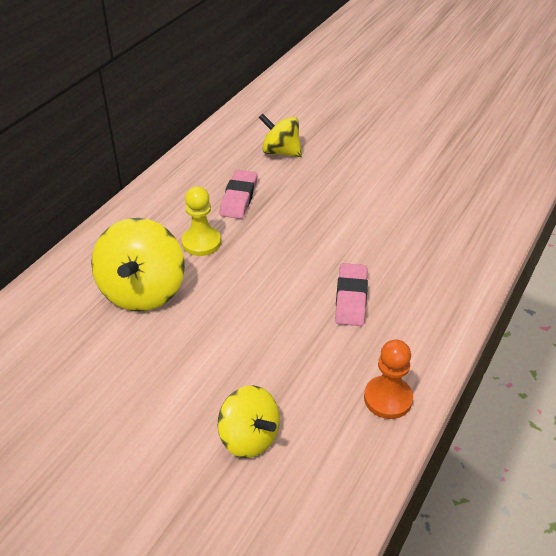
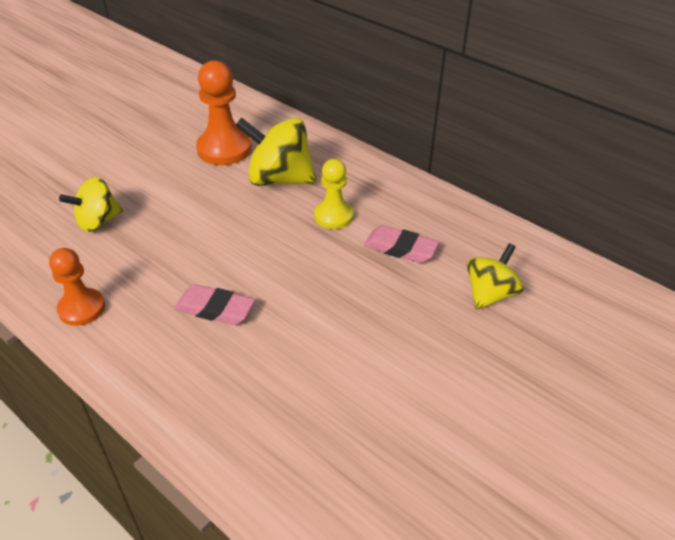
camera: 100 degrees right, 0 degrees up
(82, 353) = (224, 149): none -> orange pawn

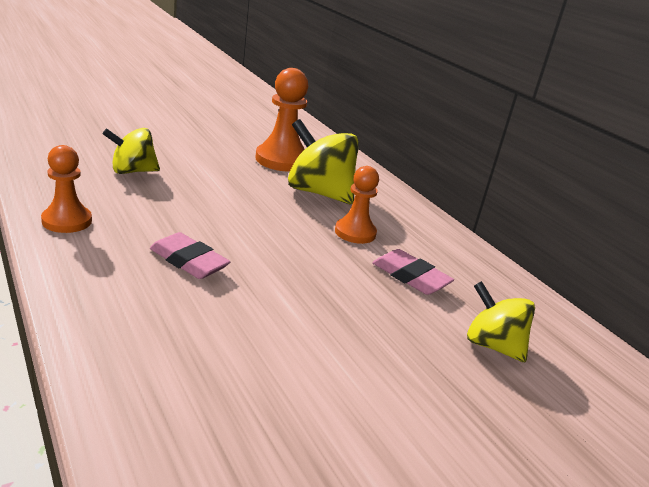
camera: 15 degrees right, 15 degrees down
(333, 216) = (355, 233): yellow pawn -> orange pawn
(490, 294) = (492, 345): yellow spinning top -> yellow spinning top turned 105 degrees counterclockwise

